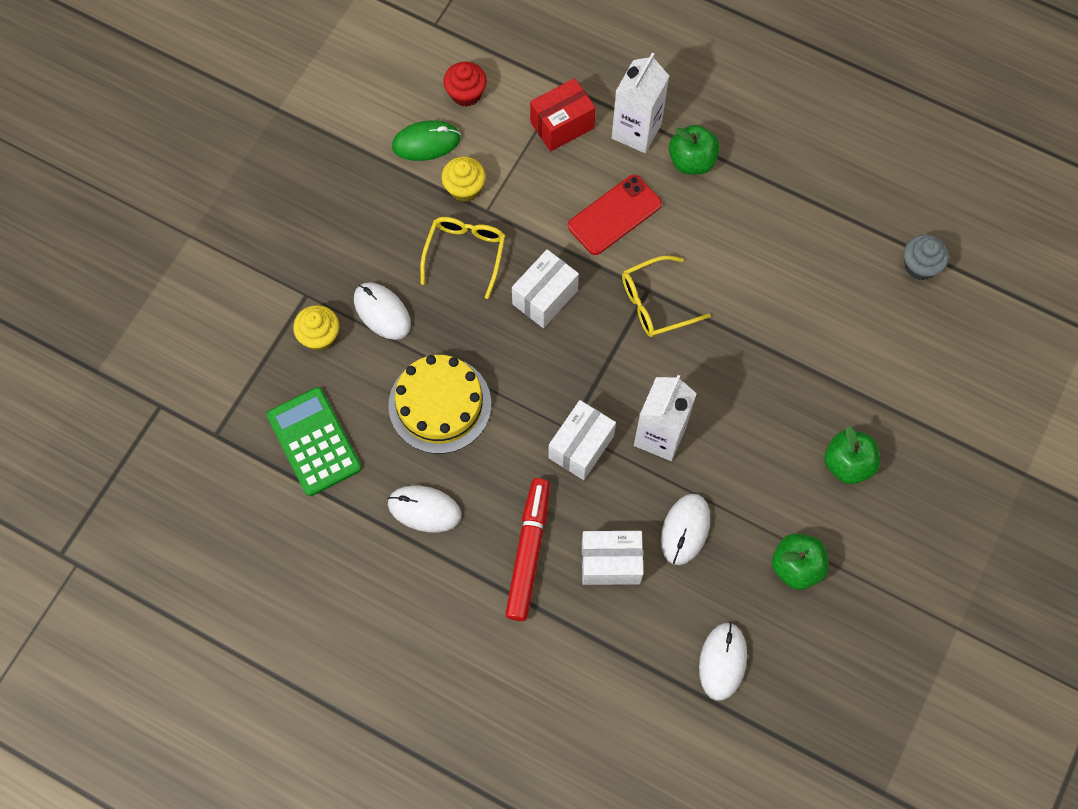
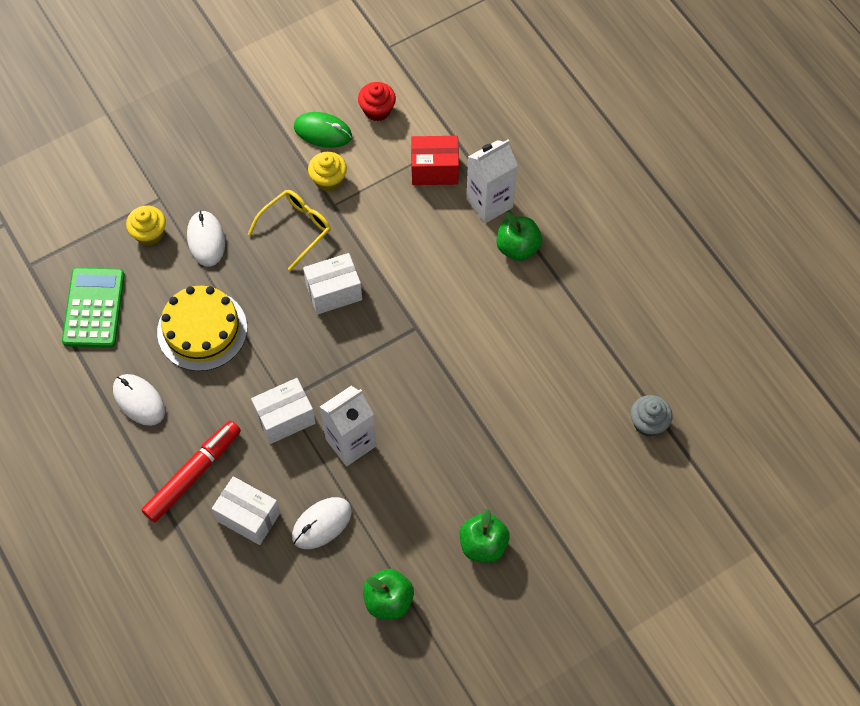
camera: 30 degrees right, 5 degrees down
(614, 215) = (429, 258): red phone -> none
(656, 303) = (416, 341): yellow glasses -> none
(722, 661) = (282, 639): white mouse -> none

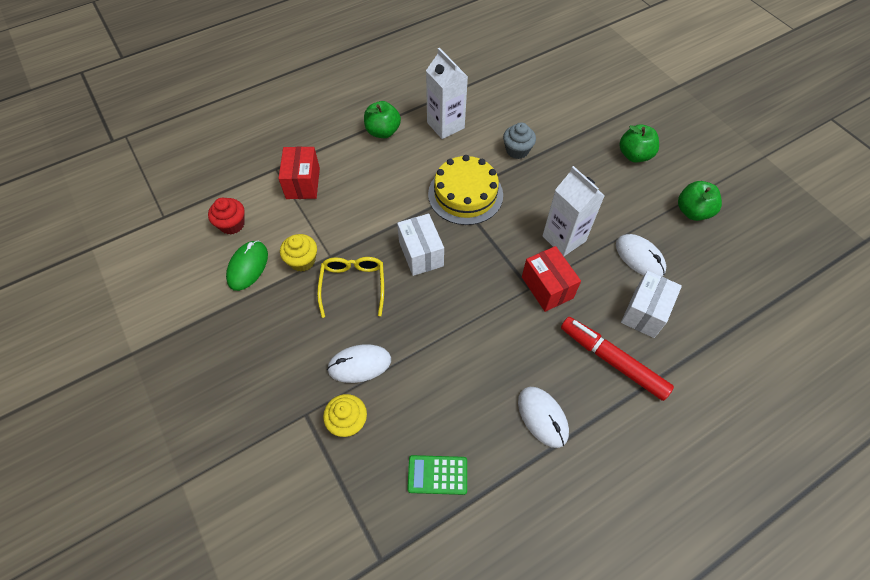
camera: 90 degrees left, 5 degrees down
(94, 308) = (437, 475): green calculator -> green calculator, size x0.63
(139, 400) = (542, 417): white mouse -> white mouse turned 75 degrees counterclockwise
(202, 330) = (461, 362): yellow cake -> yellow cake (465, 194)
(285, 418) = (547, 287): white box -> red box
(296, 229) = (353, 285): yellow glasses -> yellow glasses turned 45 degrees clockwise
(489, 203) = (340, 148): white carton -> white carton (445, 125)
(648, 423) = (526, 67): grey cupcake -> grey cupcake (517, 150)

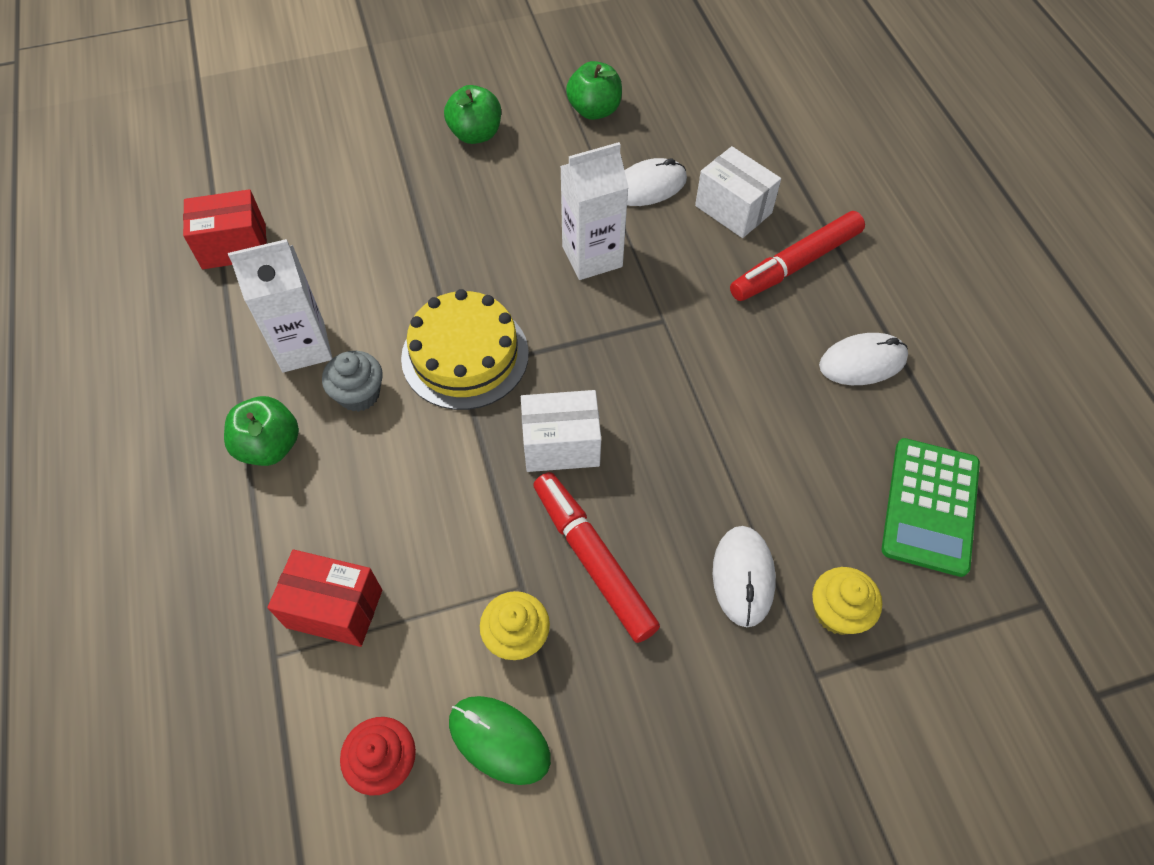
camera: 75 degrees left, 0 degrees up
(353, 285) = (593, 560): yellow glasses -> red marker
(437, 475) = (930, 506): green calculator -> green calculator, size x1.60
(517, 150) = (405, 264): grey cupcake -> grey cupcake (359, 394)
(547, 287) = (668, 300): red box -> red box (234, 246)

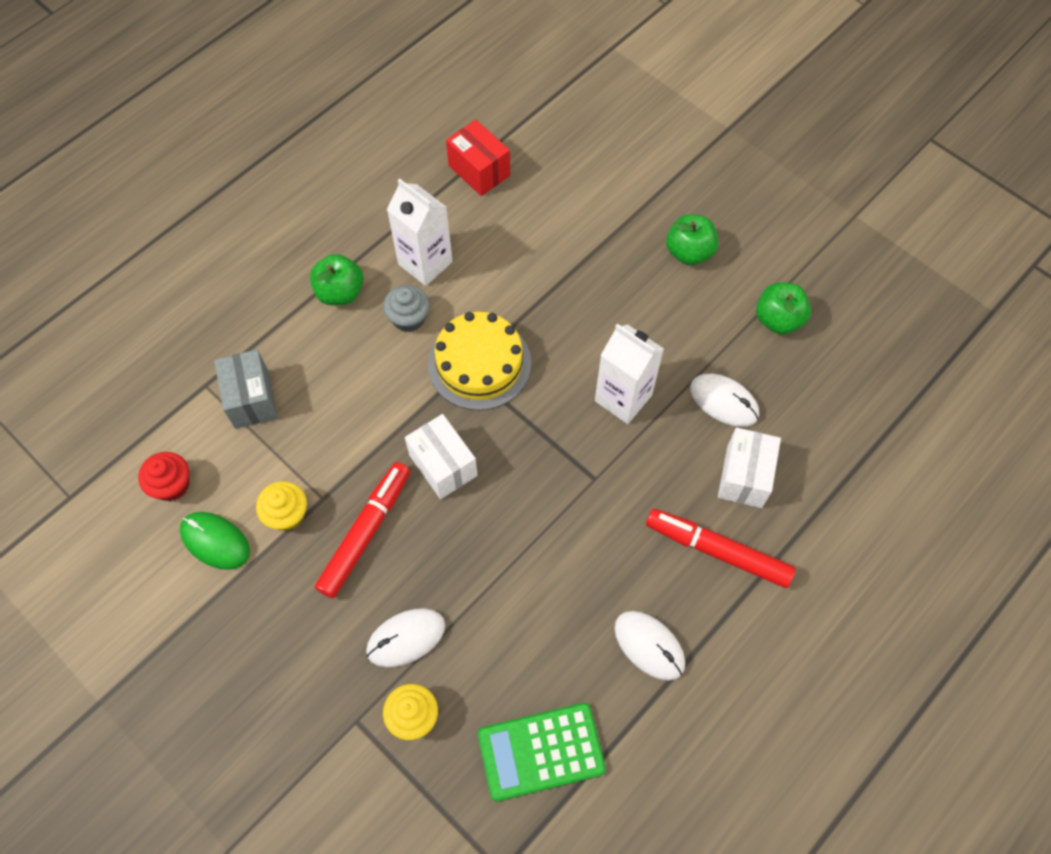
camera: 60 degrees right, 5 degrees up
(334, 608) = (251, 399): red box -> grey box
(499, 740) = (215, 541): green mouse -> green mouse turned 60 degrees counterclockwise

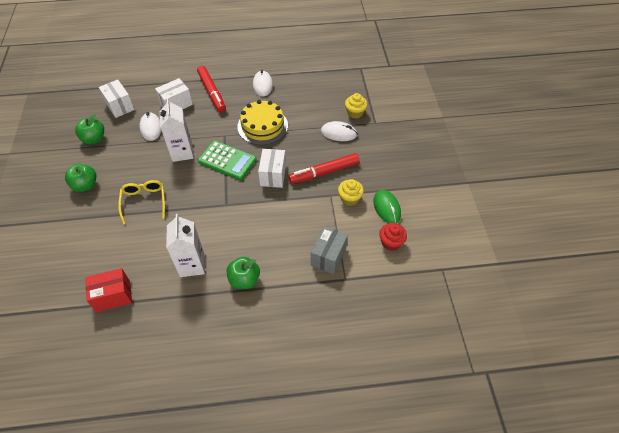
camera: 140 degrees left, 10 degrees down
(409, 318) = (227, 243): grey cupcake -> none
(479, 170) = (113, 296): red box -> red box turned 75 degrees clockwise
(479, 363) = (219, 202): yellow cake -> yellow cake (262, 126)
(541, 751) = (323, 83): green calculator -> green calculator (227, 160)
(582, 290) = (144, 202): none -> yellow glasses
(825, 400) = (119, 106): none -> white box

